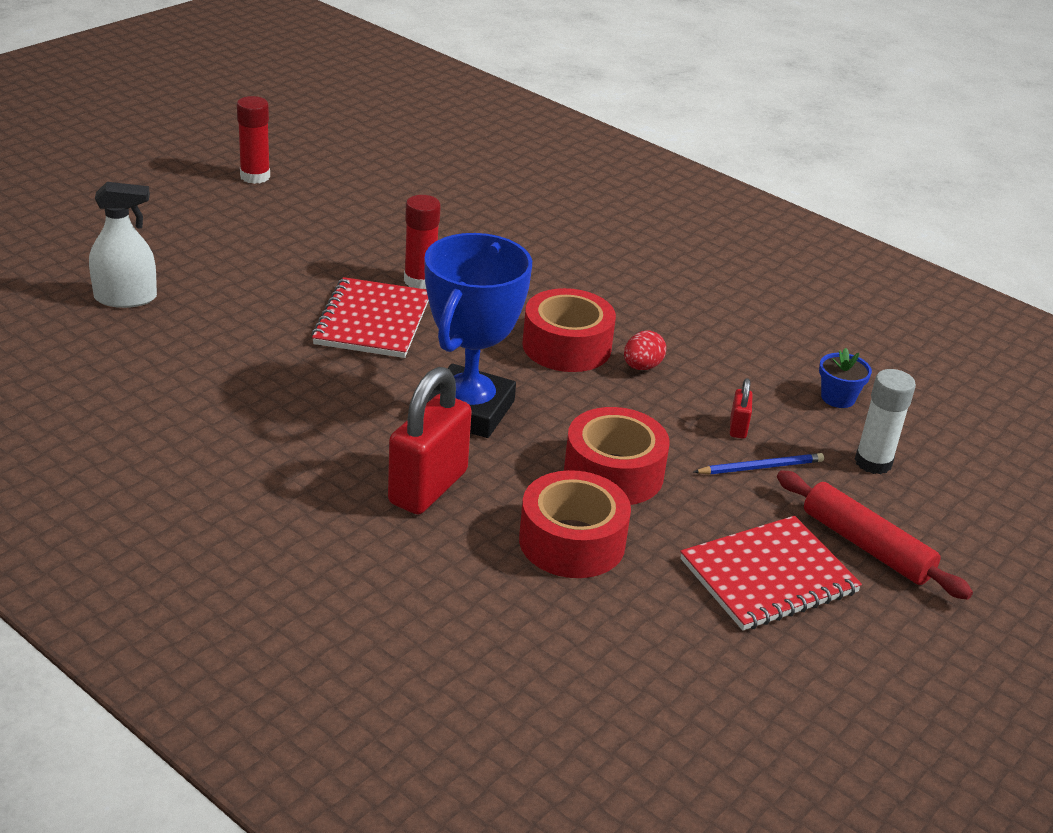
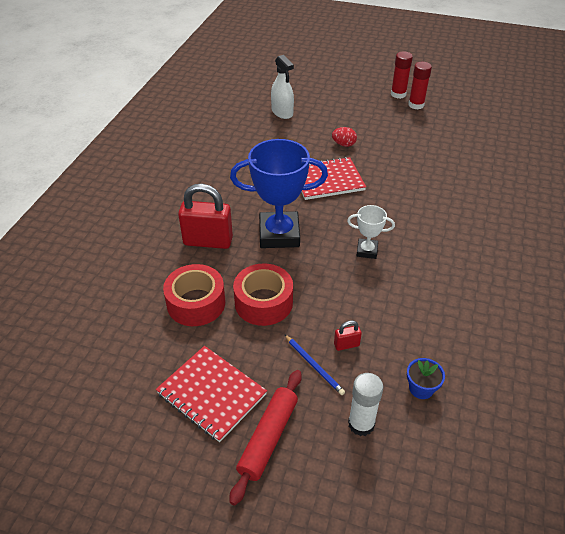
camera: 70 degrees right, 10 degrees up
(420, 281) = (378, 182): red glue stick -> red glue stick (398, 94)
(566, 346) = (367, 251): red tape -> white trophy
(642, 367) = (373, 286): red egg -> red egg (343, 144)

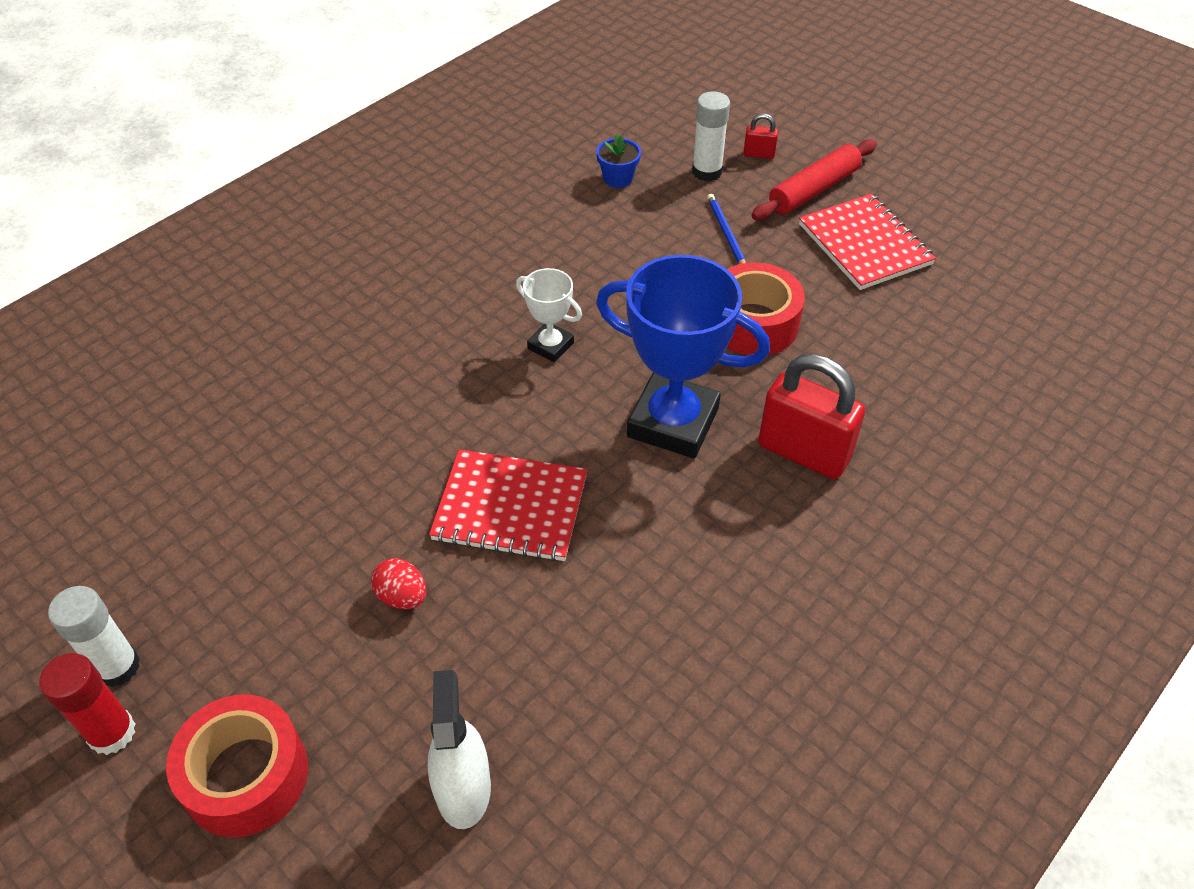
camera: 155 degrees left, 5 degrees up
(196, 303) = (854, 354): red tape -> red tape (246, 775)
(346, 345) = (672, 241): red padlock -> red padlock (759, 154)
(416, 105) = (117, 667): red glue stick -> white glue stick

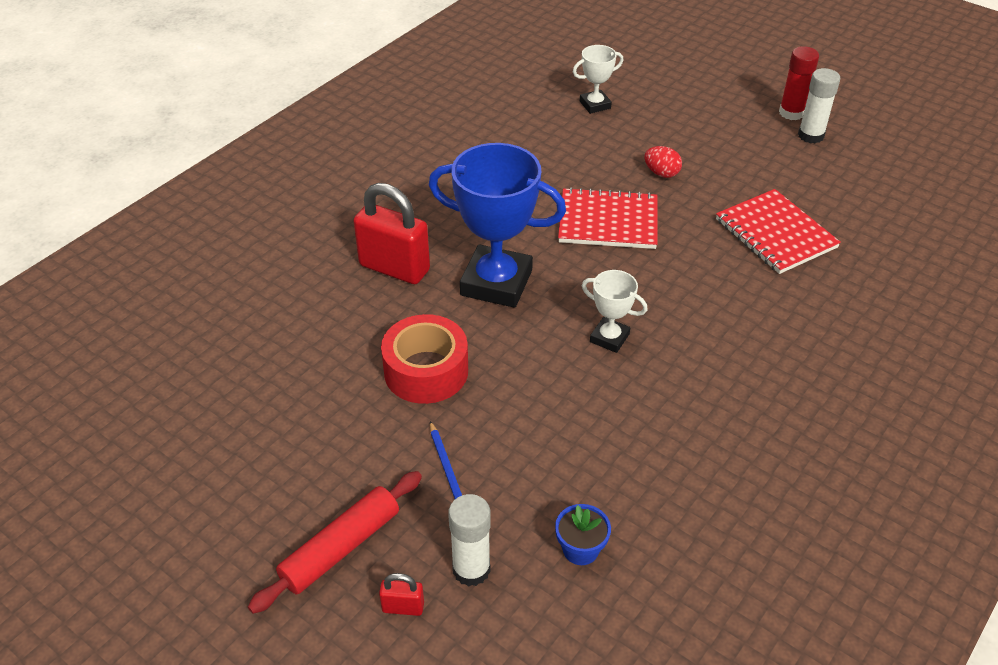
camera: 175 degrees right, 5 degrees down
(246, 775) = (709, 103): red tape -> none
(463, 788) = (595, 105): white spray bottle -> white trophy
(864, 244) = (298, 470): red notebook -> red notebook (775, 233)

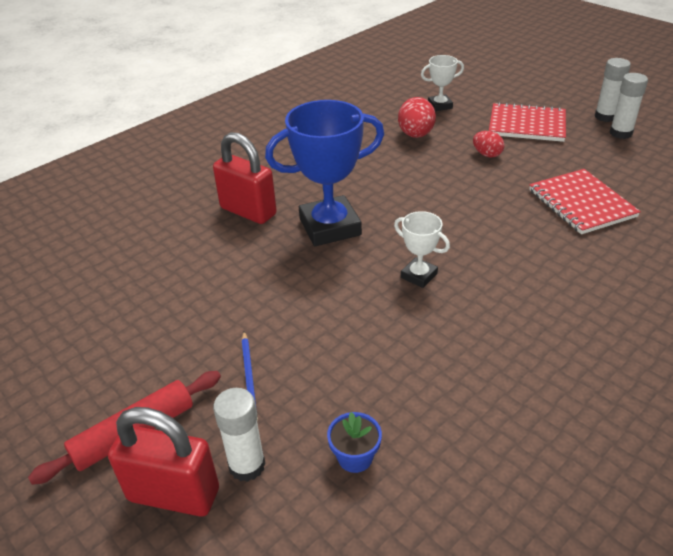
camera: 10 degrees right, 5 degrees down
(403, 607) = (174, 494): red padlock -> red padlock, size x2.25
(426, 371) = (252, 291): red tape -> none
(496, 283) = (330, 227): blue trophy -> blue trophy turned 45 degrees counterclockwise
(573, 149) = (416, 135): none -> red egg
(608, 221) = (435, 187): red notebook -> red notebook (527, 125)
(791, 113) = (605, 117): red glue stick -> white glue stick

